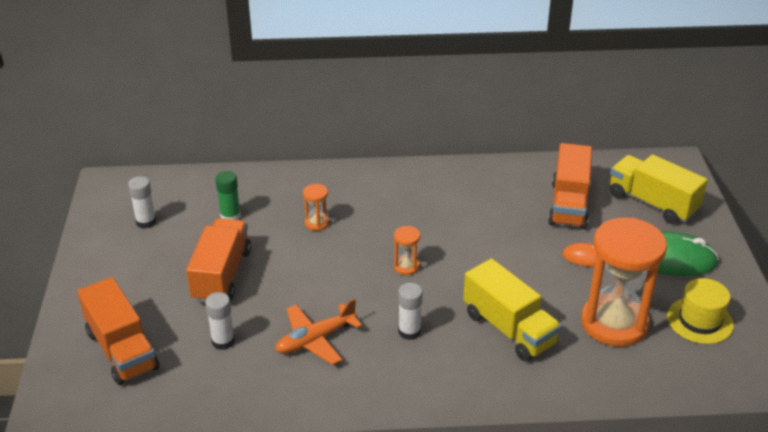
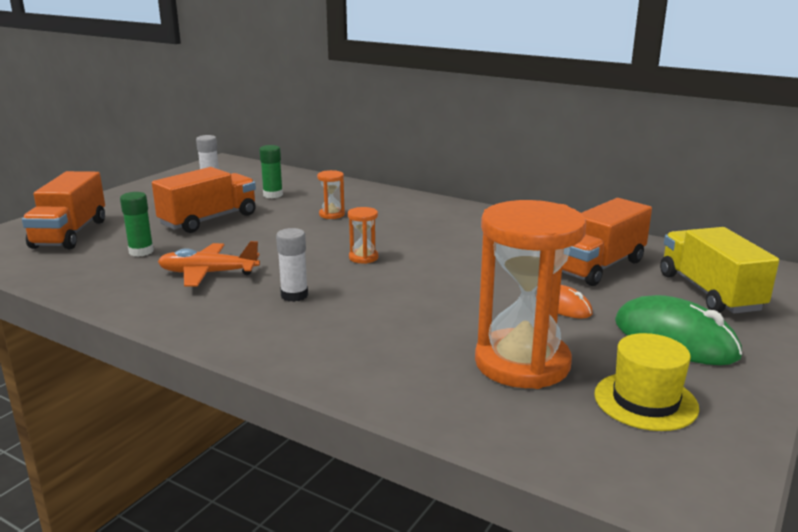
camera: 35 degrees right, 15 degrees down
(223, 341) = (141, 251): white glue stick -> green glue stick
(509, 329) = (393, 326): yellow truck -> none

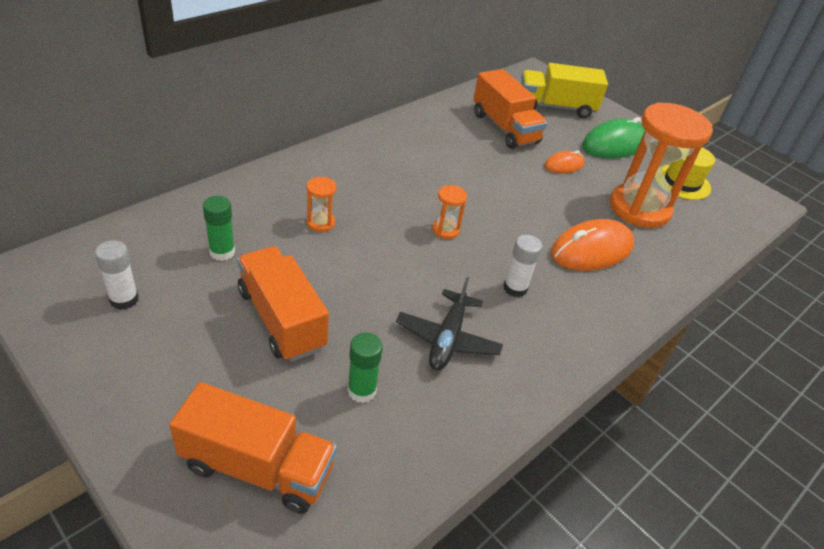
camera: 80 degrees left, 20 degrees up
(208, 273) = (447, 339): orange plane -> black plane
(393, 332) = (591, 250): none -> orange mouse

